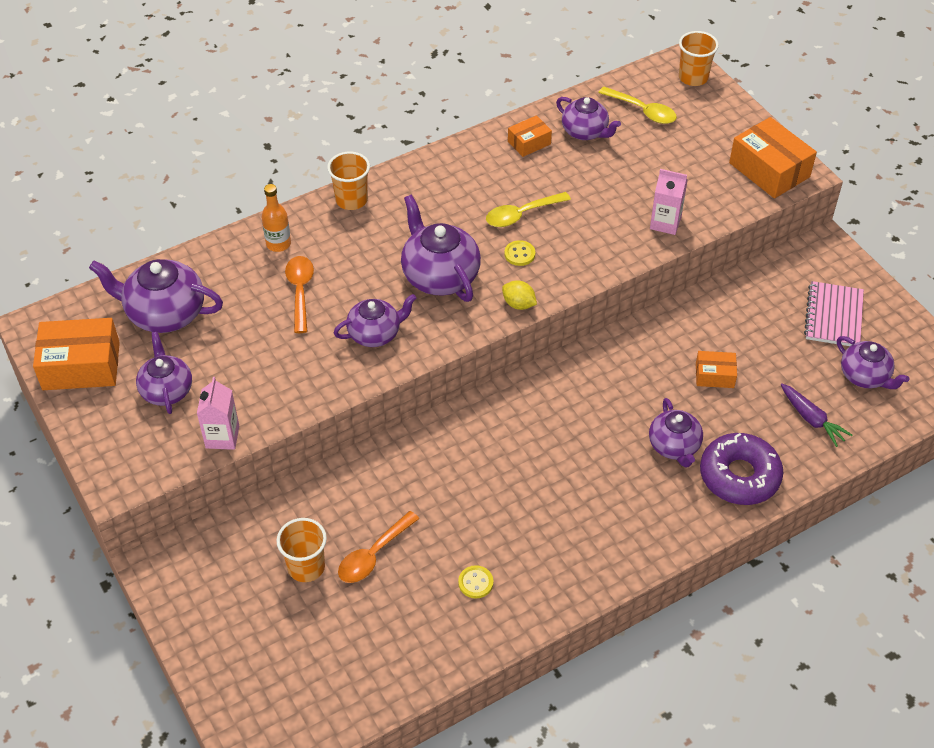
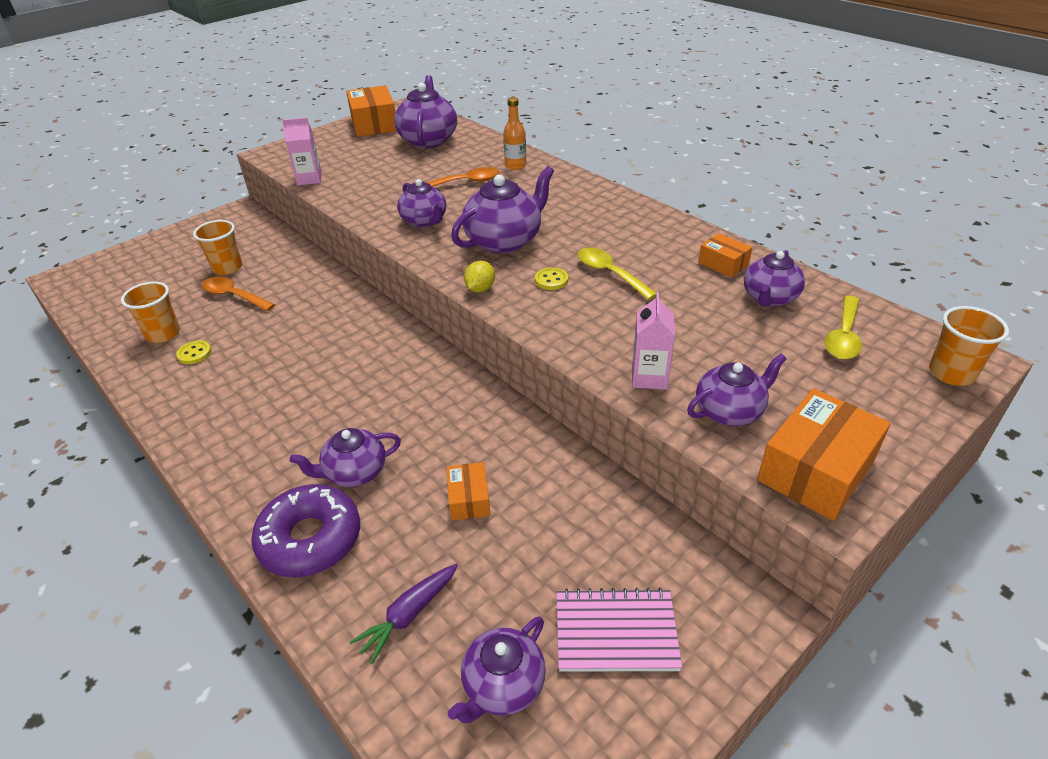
camera: 80 degrees right, 10 degrees down
(167, 390) = (354, 153): purple teapot -> purple teapot (729, 411)
(351, 200) = (582, 186): orange cup -> orange cup (163, 334)

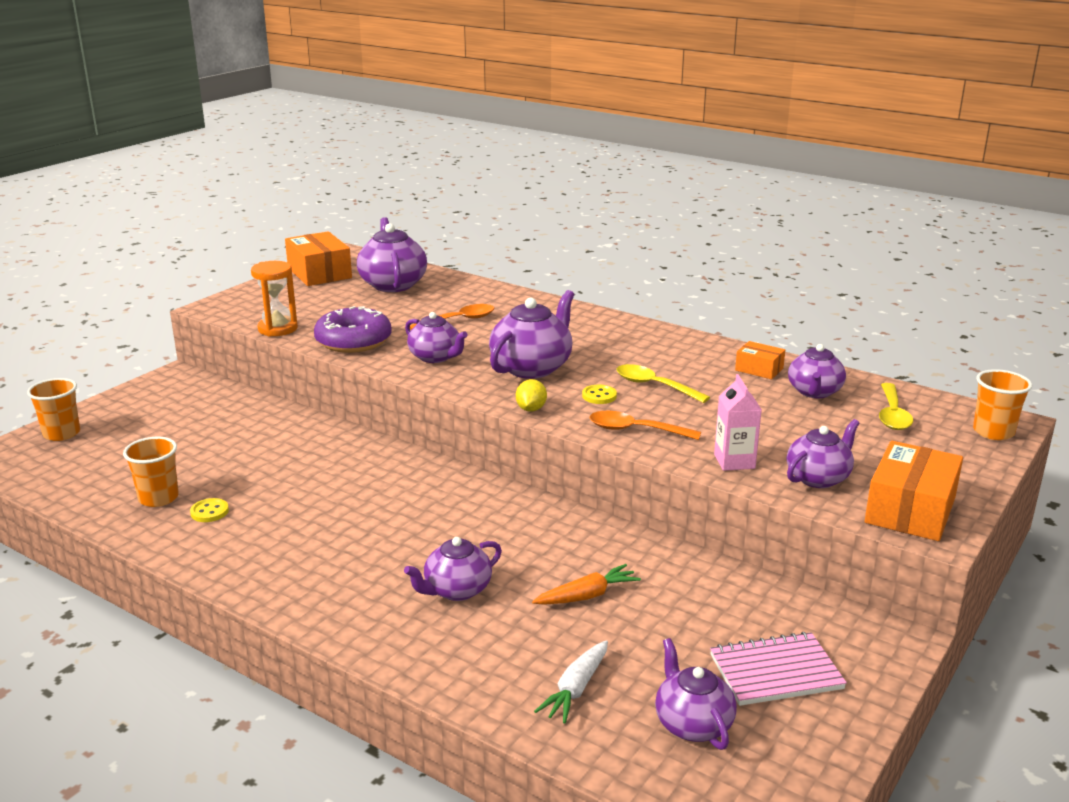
camera: 15 degrees left, 15 degrees down
(227, 268) = (197, 430): orange cup -> orange cup (62, 434)
(233, 296) = (222, 456): orange spoon -> orange spoon (635, 430)
(309, 179) = (278, 329): pink carton -> orange hourglass
(310, 539) = (441, 648): purple donut -> purple donut (353, 341)
(409, 615) = (576, 689): purple carrot -> white carrot
(469, 499) = (587, 596): orange box -> orange carrot
(503, 685) = (692, 724): purple teapot -> purple teapot turned 135 degrees clockwise
(515, 166) = (505, 302): orange bottle -> none

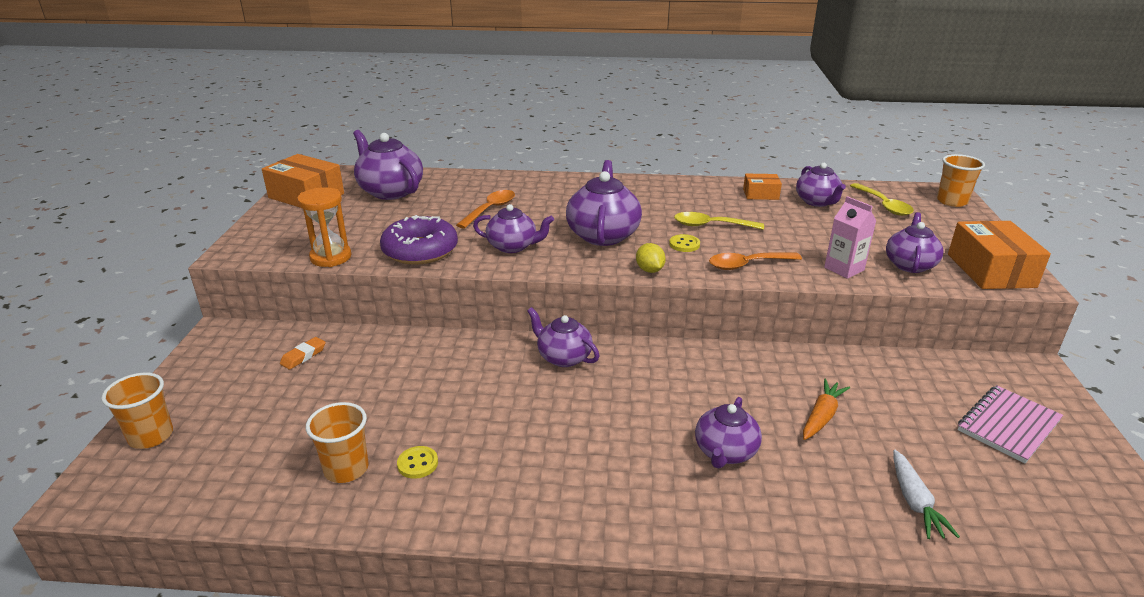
camera: 30 degrees left, 5 degrees up
(215, 409) = (303, 356): none -> orange eraser
(692, 724) = (1018, 493): purple teapot -> purple teapot (563, 357)

